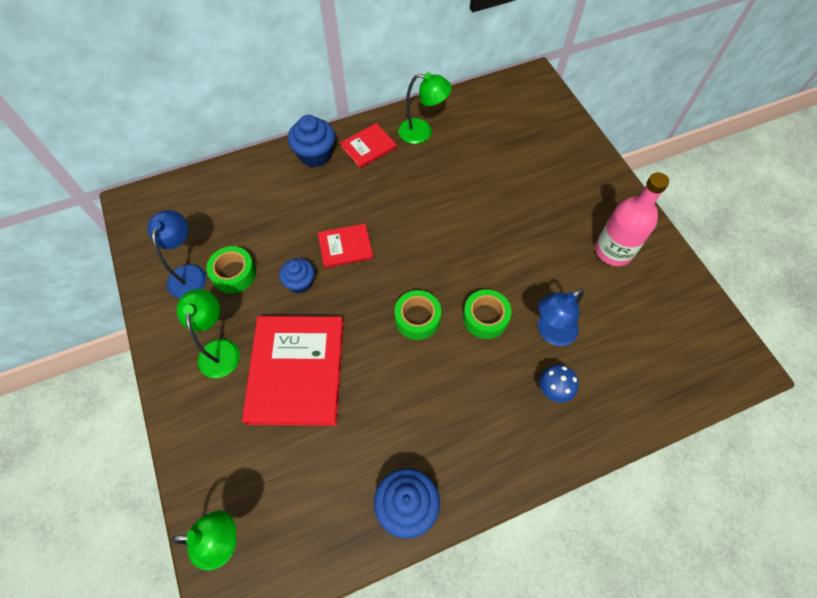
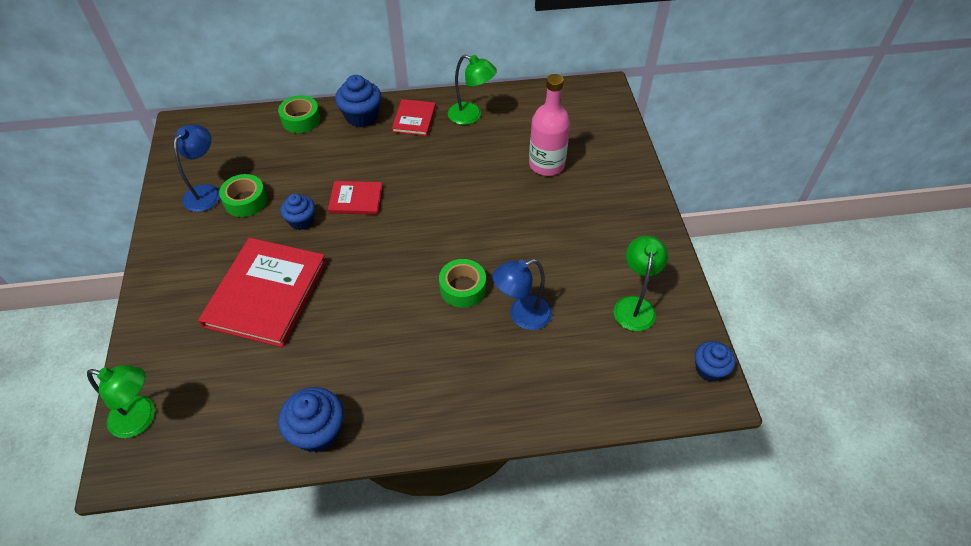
camera: 15 degrees right, 10 degrees down
(219, 349) = (206, 260): green lamp -> green lamp (634, 305)
(368, 147) = (414, 119): red book -> red book turned 60 degrees counterclockwise
(417, 318) = (397, 274): green tape -> green tape (301, 120)
(553, 390) = (503, 366): blue mushroom -> none
(613, 251) = (618, 257): pink bottle -> pink bottle (546, 164)
(734, 344) = (709, 369): none -> blue cupcake

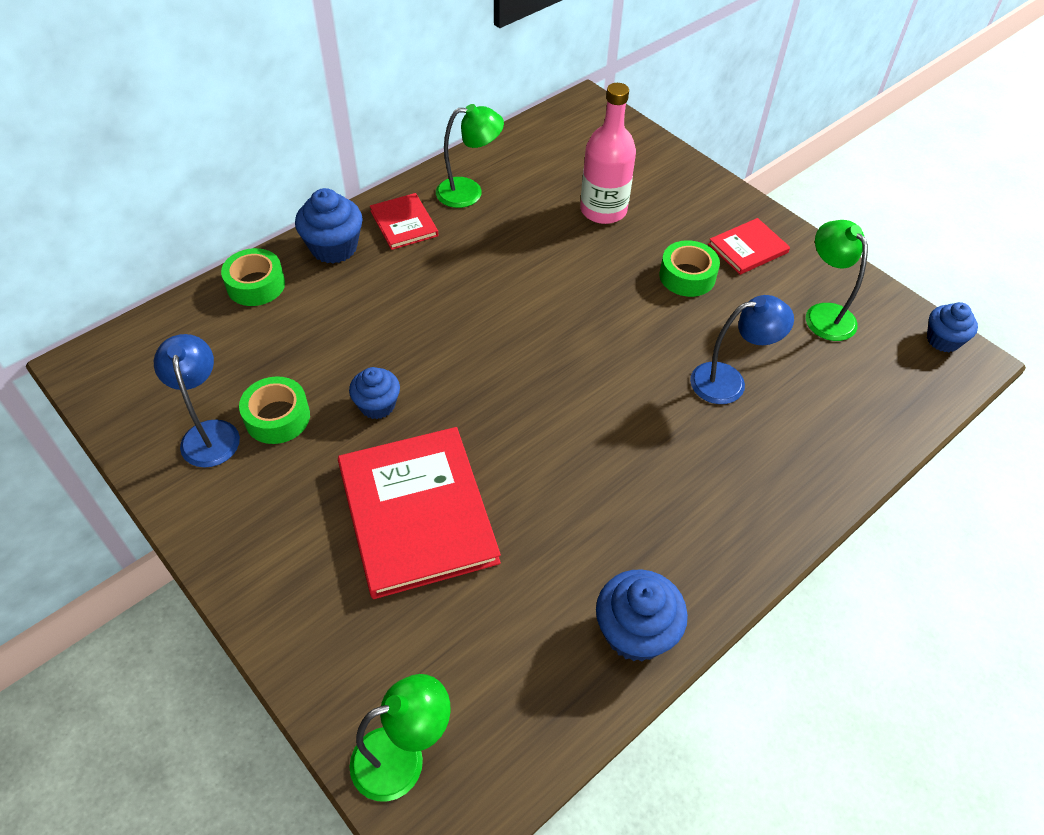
camera: 35 degrees left, 0 degrees up
(356, 199) = (422, 347): red book -> red book (748, 248)
(463, 288) = (641, 385): green tape -> green tape (687, 276)
(522, 316) = (729, 381): blue lamp -> blue lamp turned 135 degrees counterclockwise

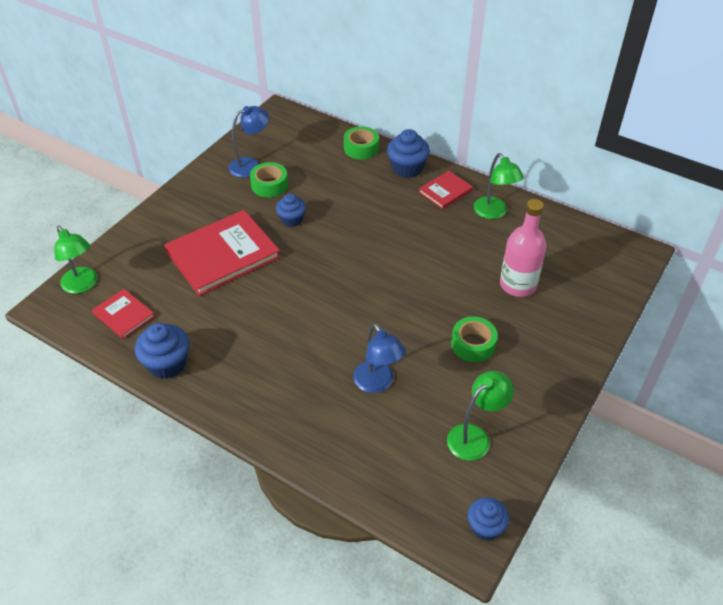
camera: 75 degrees right, 5 degrees down
(748, 248) = (525, 378): red book -> red book (124, 315)

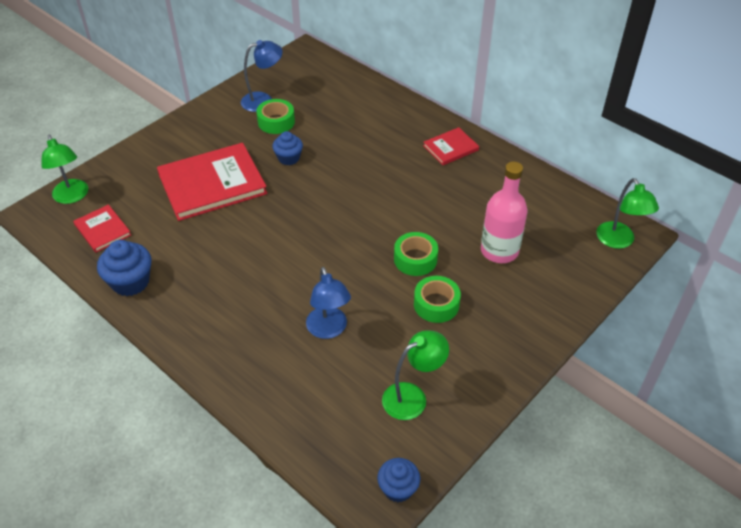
camera: 10 degrees right, 0 degrees up
(361, 148) = (377, 95): green tape -> green tape (415, 259)
(407, 168) = (418, 121): blue cupcake -> none
(494, 213) = (495, 175): green lamp -> green lamp (618, 241)

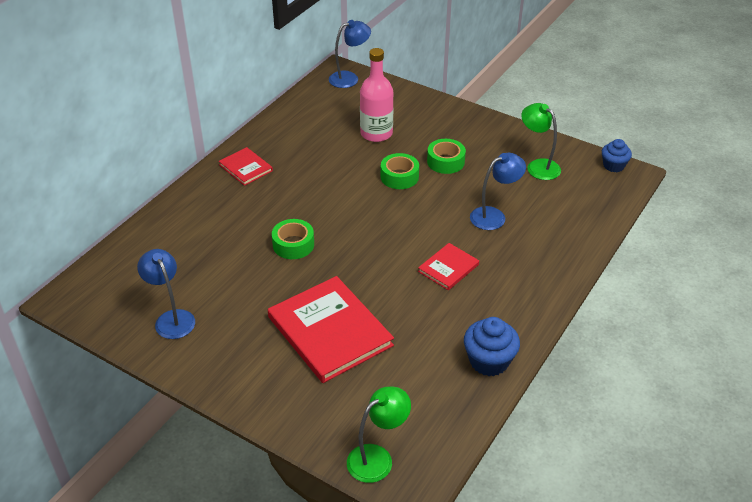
camera: 100 degrees left, 5 degrees down
(103, 230) = (424, 408): red book -> red book (448, 268)
(276, 122) = (213, 299): green tape -> green tape (293, 245)
(288, 158) = (277, 278): blue cupcake -> none
(618, 241) = (349, 78): green lamp -> blue lamp

